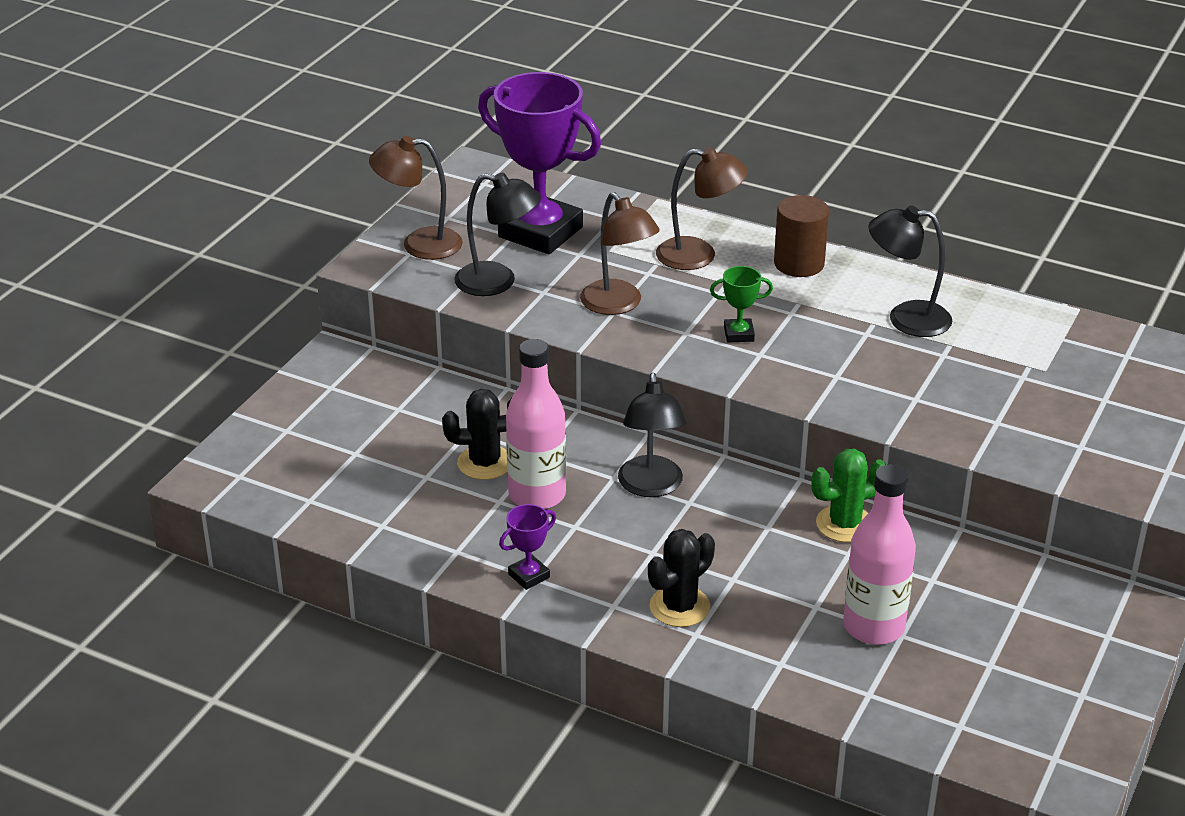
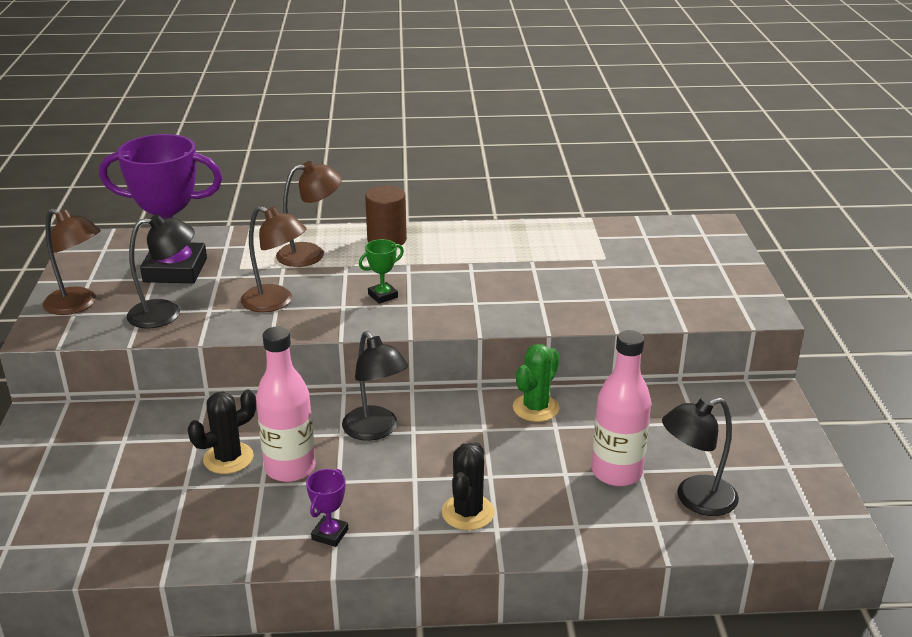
camera: 30 degrees left, 5 degrees down
(419, 244) = (78, 305): brown lamp -> brown lamp turned 120 degrees counterclockwise
(906, 318) = (489, 253): black lamp -> black lamp (695, 499)

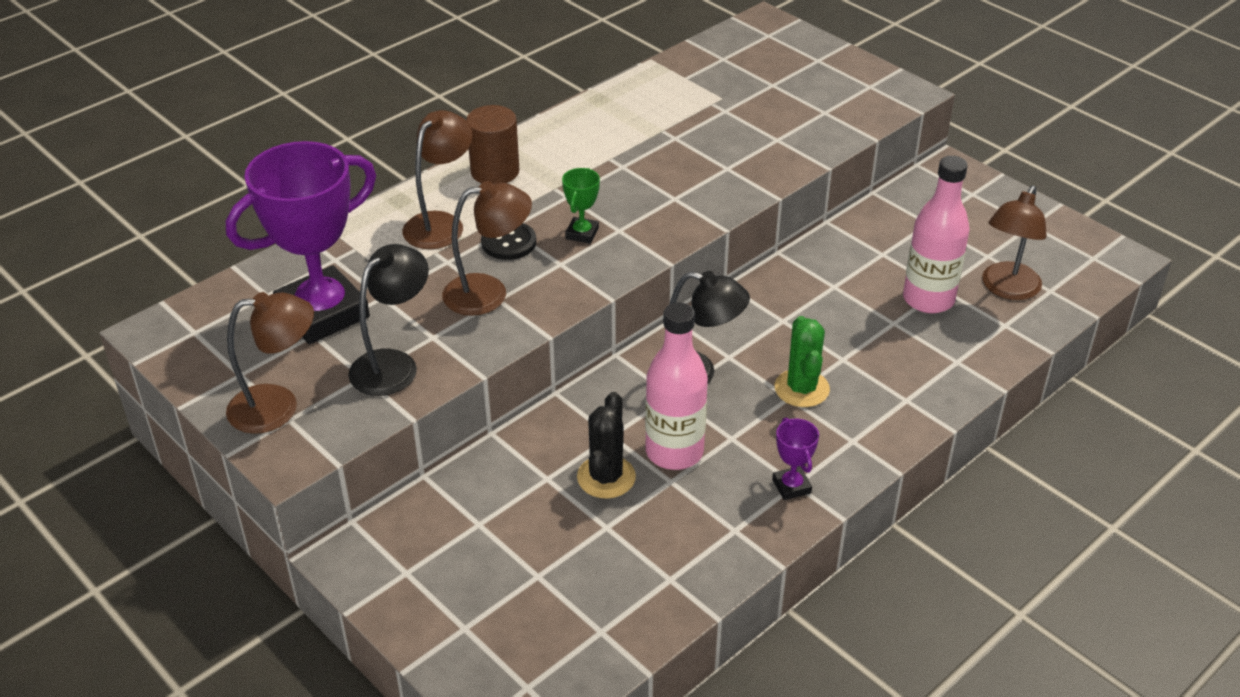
camera: 40 degrees left, 10 degrees up
(332, 281) = (508, 242): none -> black button
(468, 512) = (868, 400): black cactus -> none
(536, 408) = (797, 277): green cactus -> green cactus (801, 388)
(695, 499) = (1007, 289): black lamp -> brown lamp

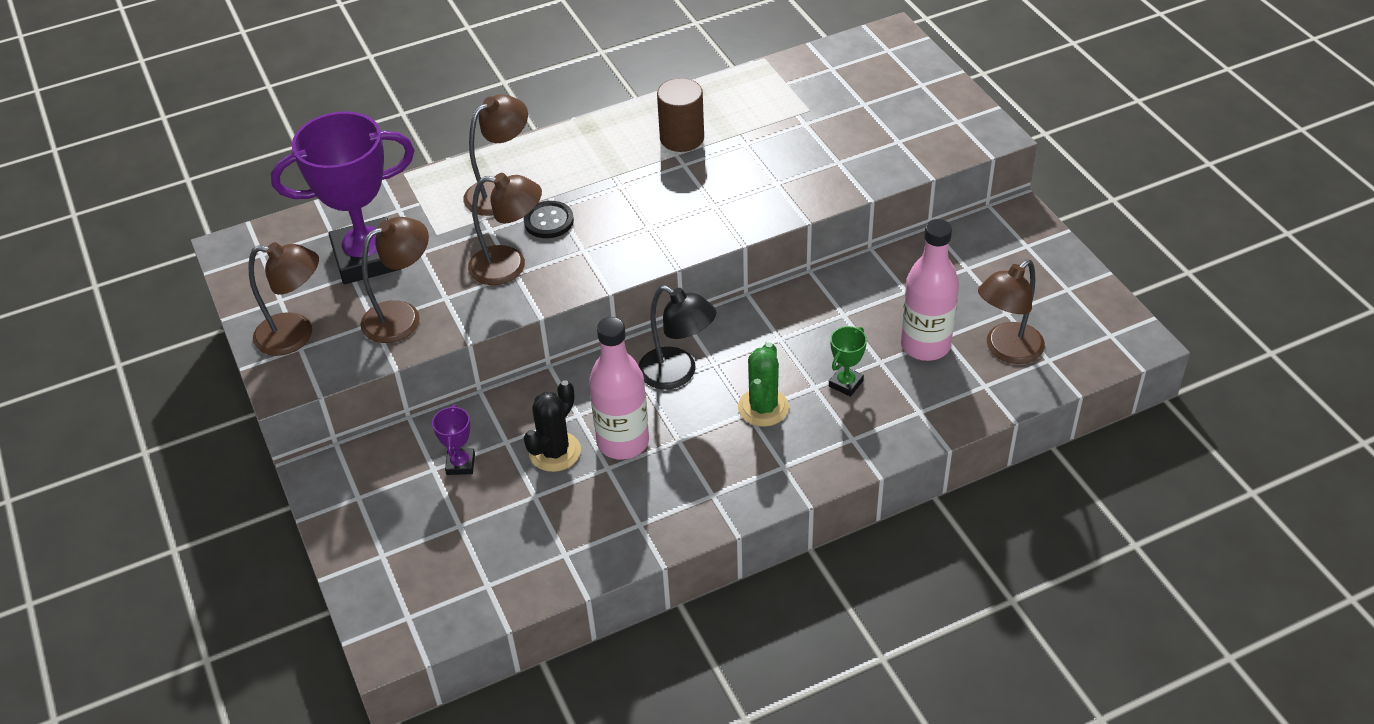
camera: 20 degrees right, 5 degrees up
(393, 364) = (402, 316): black lamp -> brown lamp
(495, 171) = (569, 149): brown cylinder -> brown cylinder (682, 138)
(582, 233) = (615, 224): green trophy -> green trophy (846, 383)
(791, 486) = (707, 496): purple trophy -> purple trophy (460, 464)

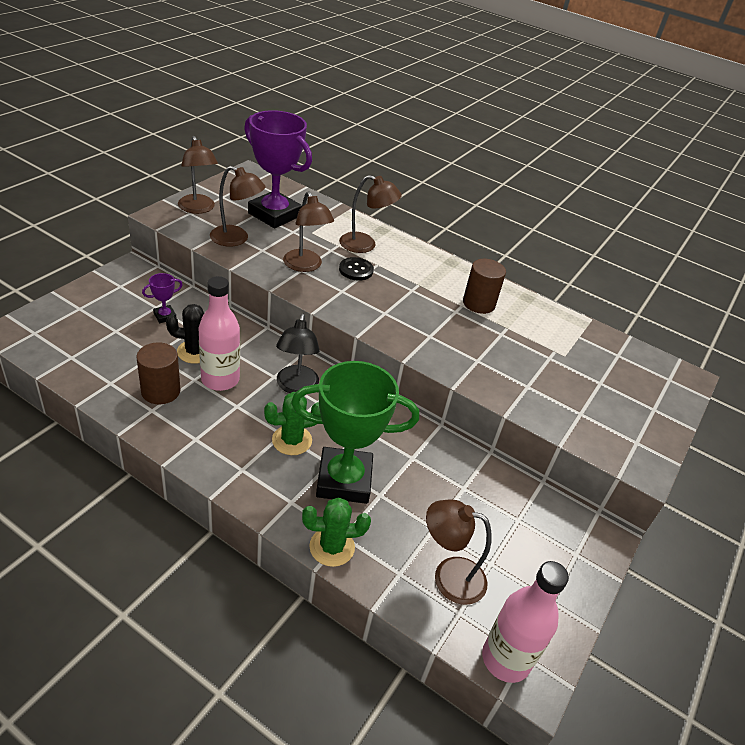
camera: 50 degrees right, 5 degrees down
(610, 506) = (160, 391): none -> brown cylinder
(846, 383) = (344, 480): green trophy -> green trophy, size x2.43
(925, 345) = (415, 518): pink bottle -> pink bottle (505, 659)
(928, 426) = (332, 547): none -> green cactus

